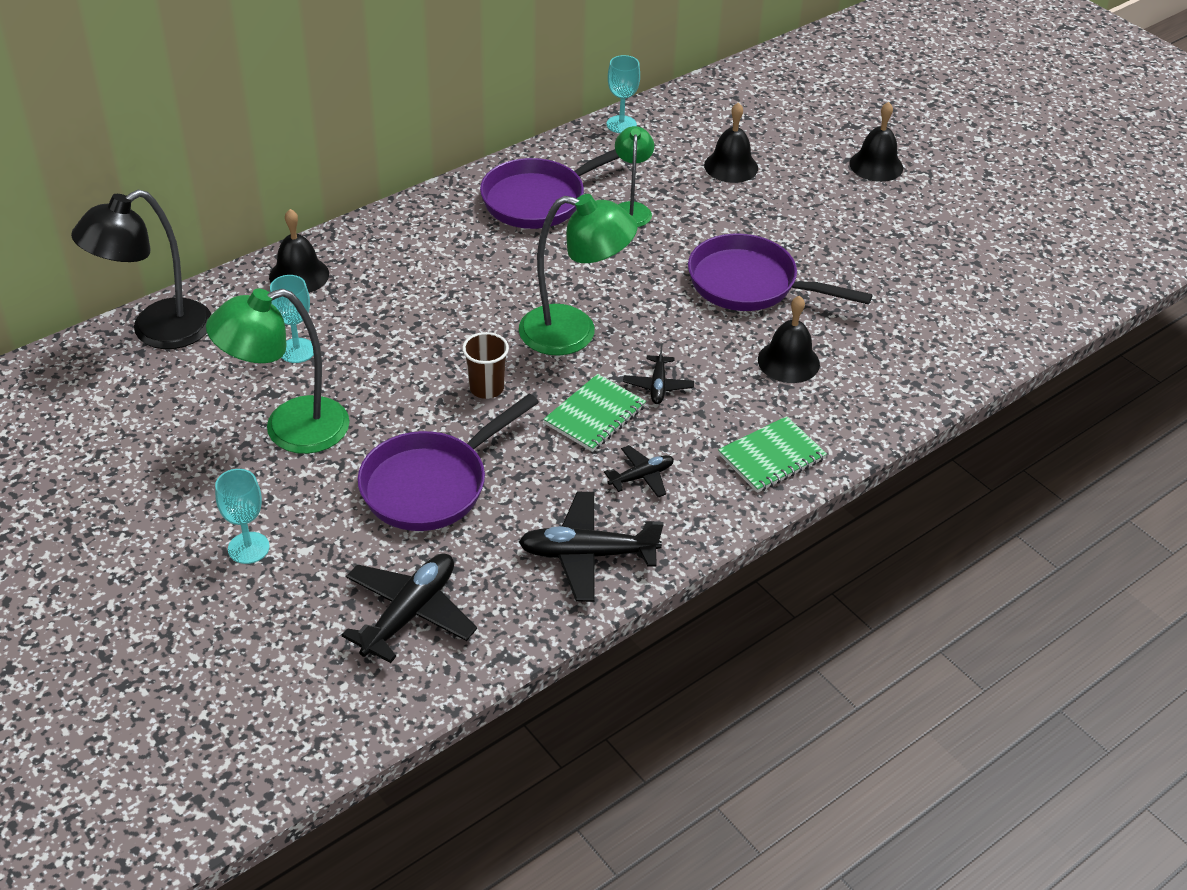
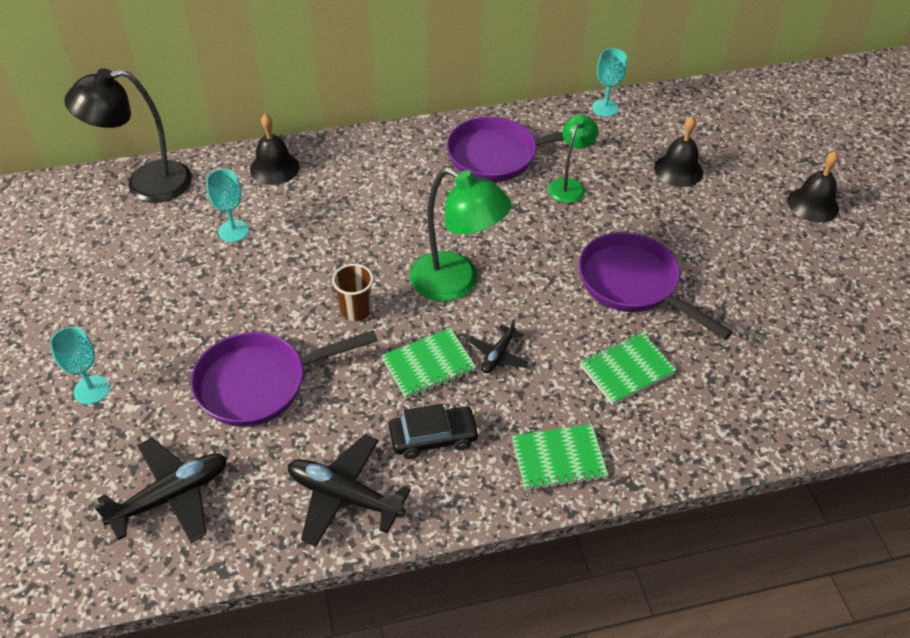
camera: 25 degrees right, 5 degrees up
(289, 430) = (185, 297): green lamp -> none
(641, 477) = (433, 437): black plane -> black car
(788, 361) = (626, 370): black bell -> green notebook

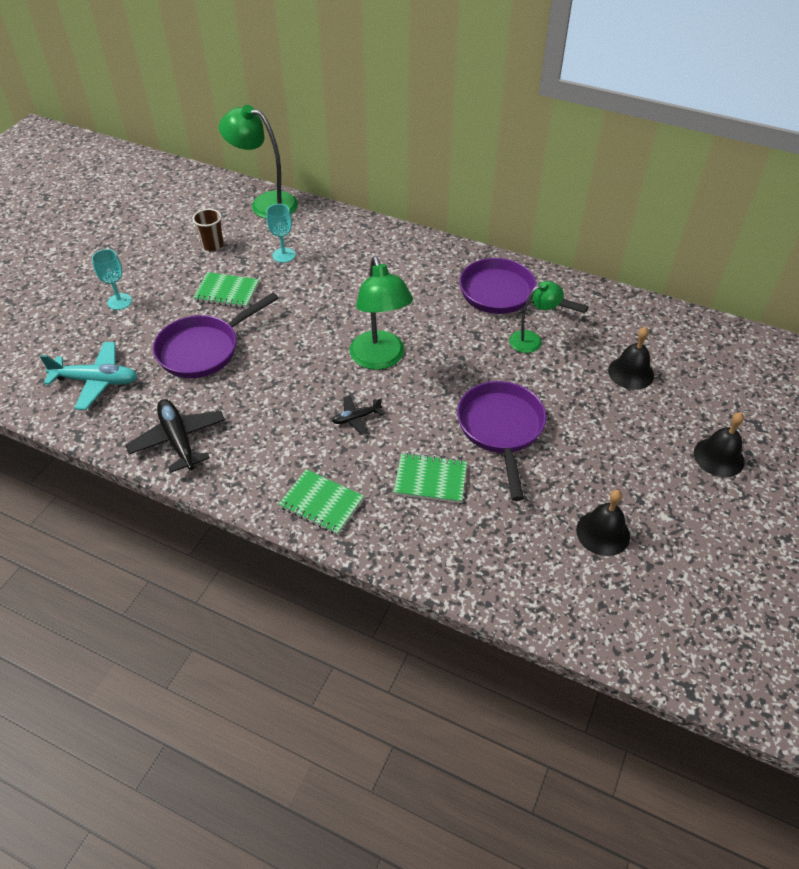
camera: 40 degrees right, 0 degrees up
(145, 184) = (265, 203): black lamp -> green lamp
(171, 496) = (96, 381): black plane -> turquoise plane
(259, 383) = (203, 349): purple pan -> purple pan turned 60 degrees counterclockwise
(274, 168) = (348, 230): black bell -> black bell (603, 533)
(356, 310) = (301, 340): brown cup -> brown cup (213, 245)
(428, 365) = (307, 397): green notebook -> green notebook (227, 292)
(433, 437) = (262, 441): black car -> none
(605, 108) = (623, 301): turquoise goblet -> none

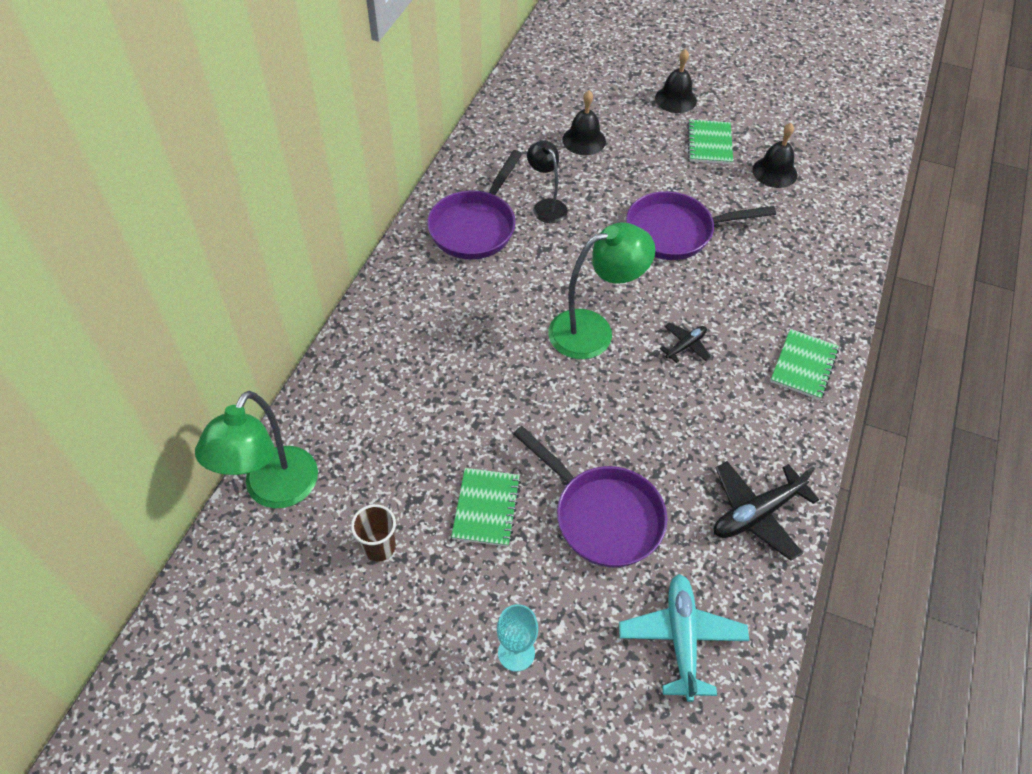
camera: 95 degrees left, 5 degrees up
(283, 255) = (403, 450): turquoise goblet -> none
(356, 418) = (685, 346): black plane -> black plane turned 105 degrees counterclockwise
(430, 480) = (750, 283): green notebook -> green notebook (709, 144)
(531, 339) = (546, 206): green lamp -> black lamp

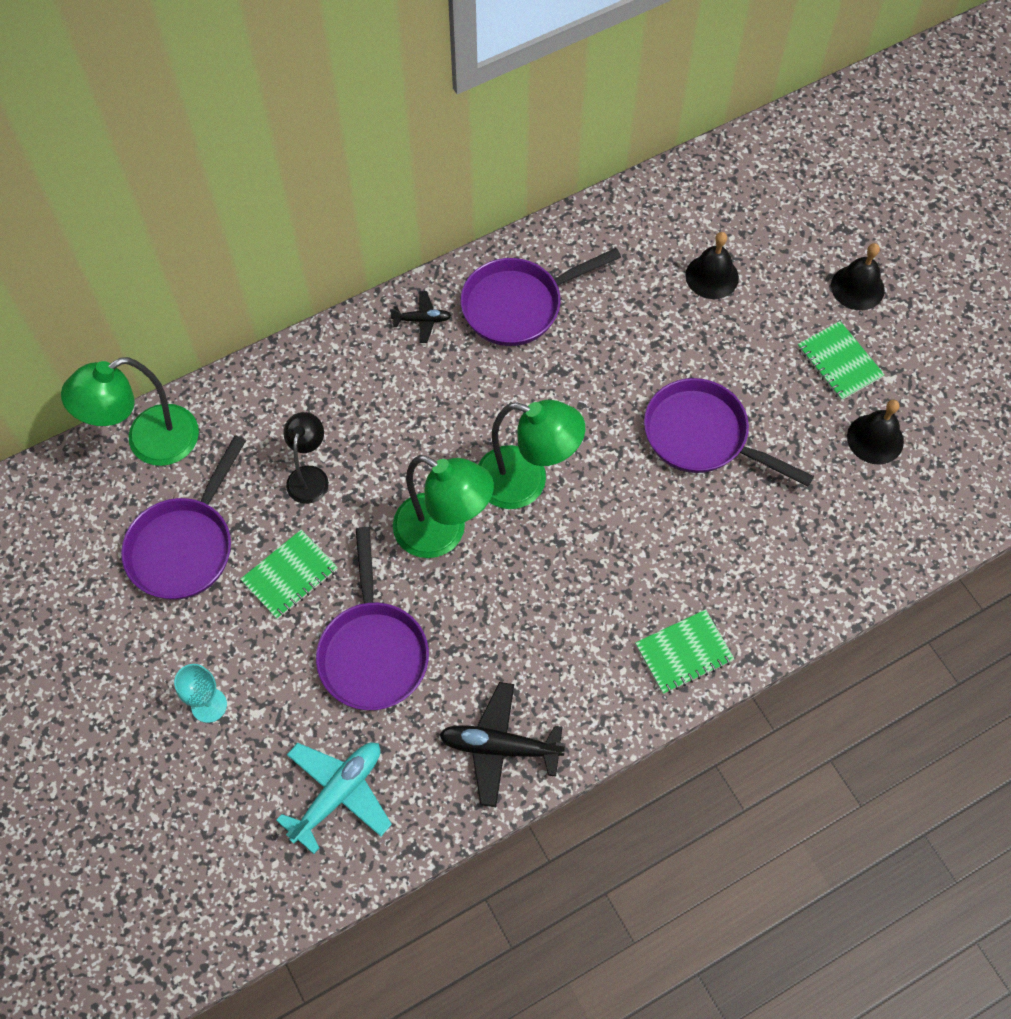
camera: 40 degrees right, 10 degrees up
(379, 547) = (185, 546): brown cup -> purple pan
(546, 206) = (604, 326): black lamp -> black lamp (309, 476)
(570, 400) = (443, 533): none -> green lamp
(685, 346) = (594, 555): black plane -> black plane (422, 320)
(709, 144) = (839, 362): green notebook -> green notebook turned 75 degrees counterclockwise

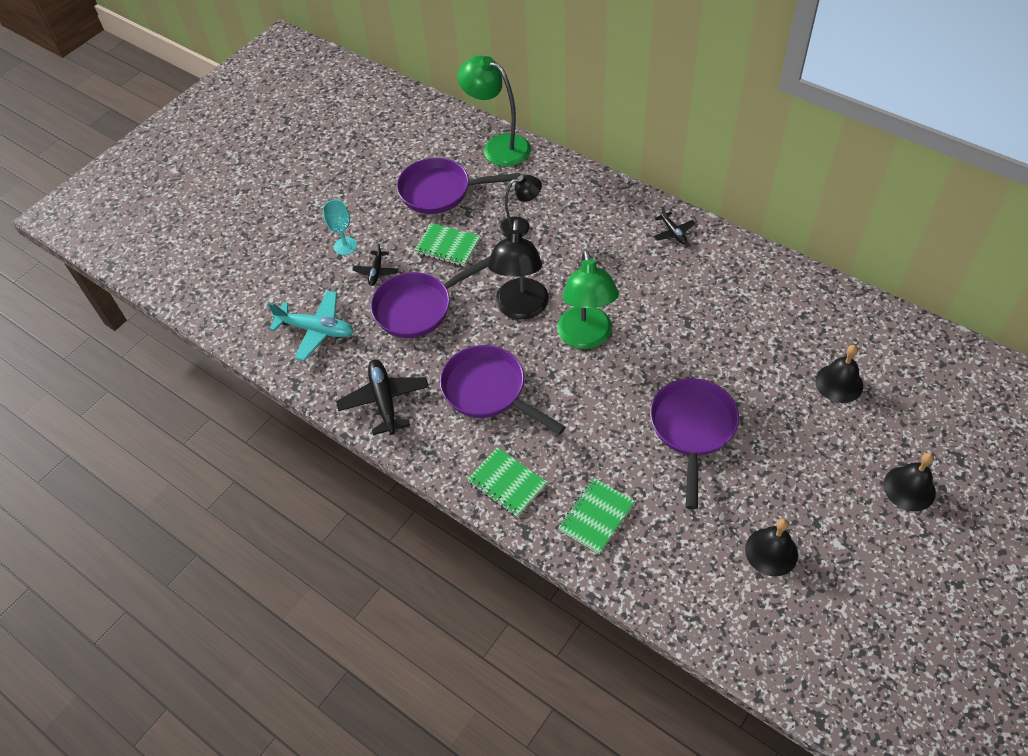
camera: 70 degrees right, 10 degrees down
(281, 681) = (376, 272): none -> black plane
(443, 533) = (521, 308): green lamp -> black lamp
(518, 305) = (723, 278): purple pan -> purple pan (488, 391)
(839, 362) = (825, 500): green notebook -> green notebook (596, 517)

